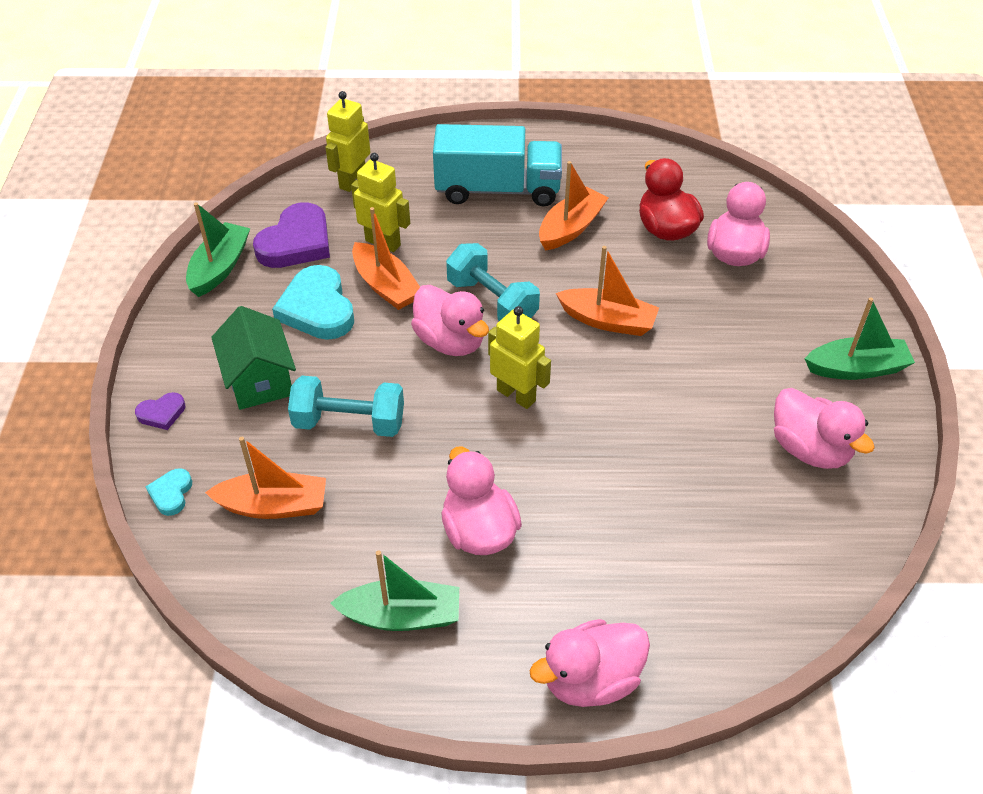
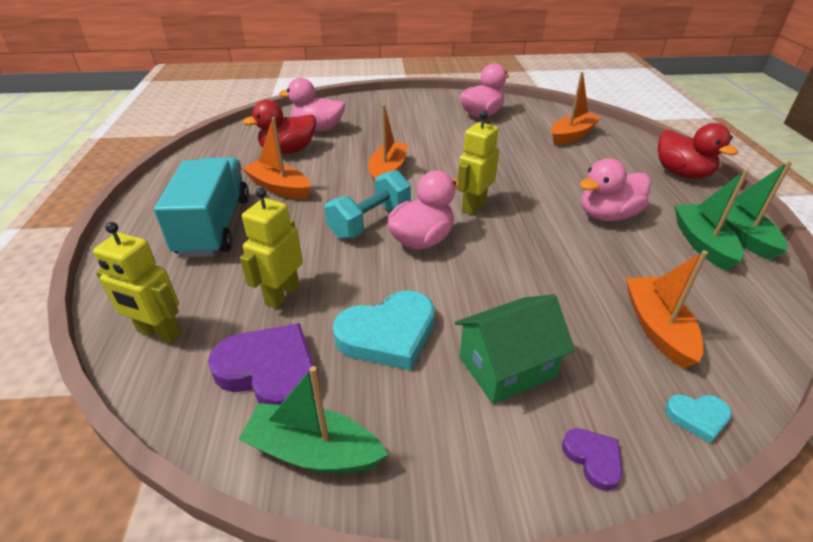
camera: 95 degrees left, 10 degrees down
(349, 422) = (537, 290): turquoise dumbbell -> none
(386, 286) = (351, 286): orange boat -> orange boat (572, 135)
(591, 680) = (681, 173): pink duck -> red duck
(856, 368) = (417, 102): green boat -> green boat (740, 234)

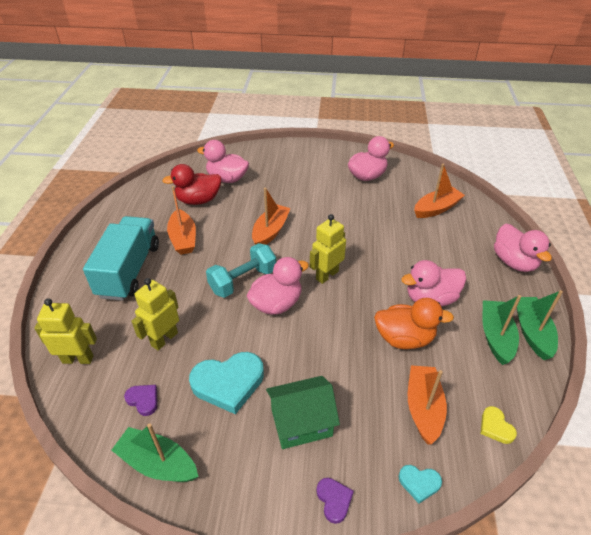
camera: 10 degrees right, 5 degrees up
(159, 333) = (78, 359): yellow robot -> yellow robot turned 150 degrees clockwise
(270, 371) = (143, 400): purple heart -> purple heart, size x0.49
(279, 188) = (183, 238): orange boat -> orange boat turned 150 degrees counterclockwise
(596, 258) = (404, 338): none -> orange duck
(681, 173) = (514, 262): red duck -> pink duck
(756, 336) = (495, 427): none -> yellow heart

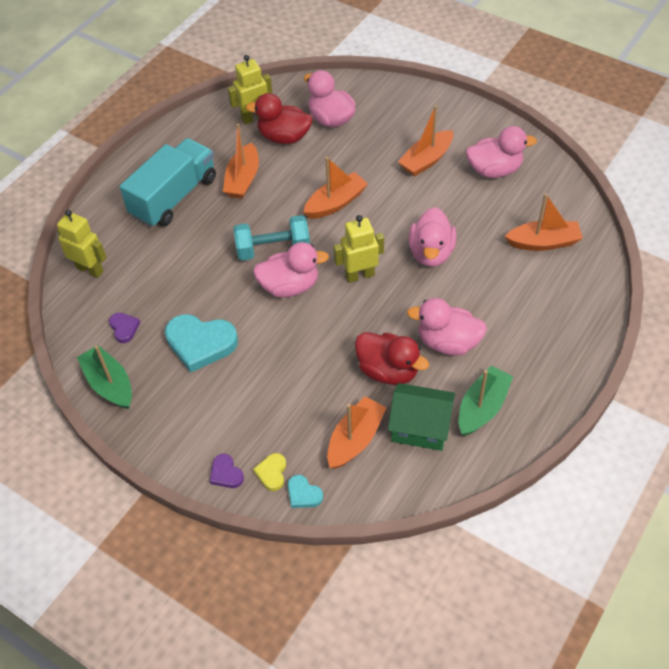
camera: 30 degrees right, 10 degrees up
(164, 339) = (169, 280): yellow robot -> yellow robot (254, 118)
(301, 422) = (240, 403): green house -> green house (420, 427)
(316, 184) = (426, 160): none -> orange boat
(334, 500) = (226, 473): purple heart -> purple heart turned 135 degrees clockwise
(404, 338) = (388, 371): orange duck -> red duck
(495, 427) = (408, 484): yellow heart -> yellow heart (272, 473)
(514, 262) = (577, 340): pink duck -> pink duck (431, 253)
(532, 332) = (525, 419): green boat -> none

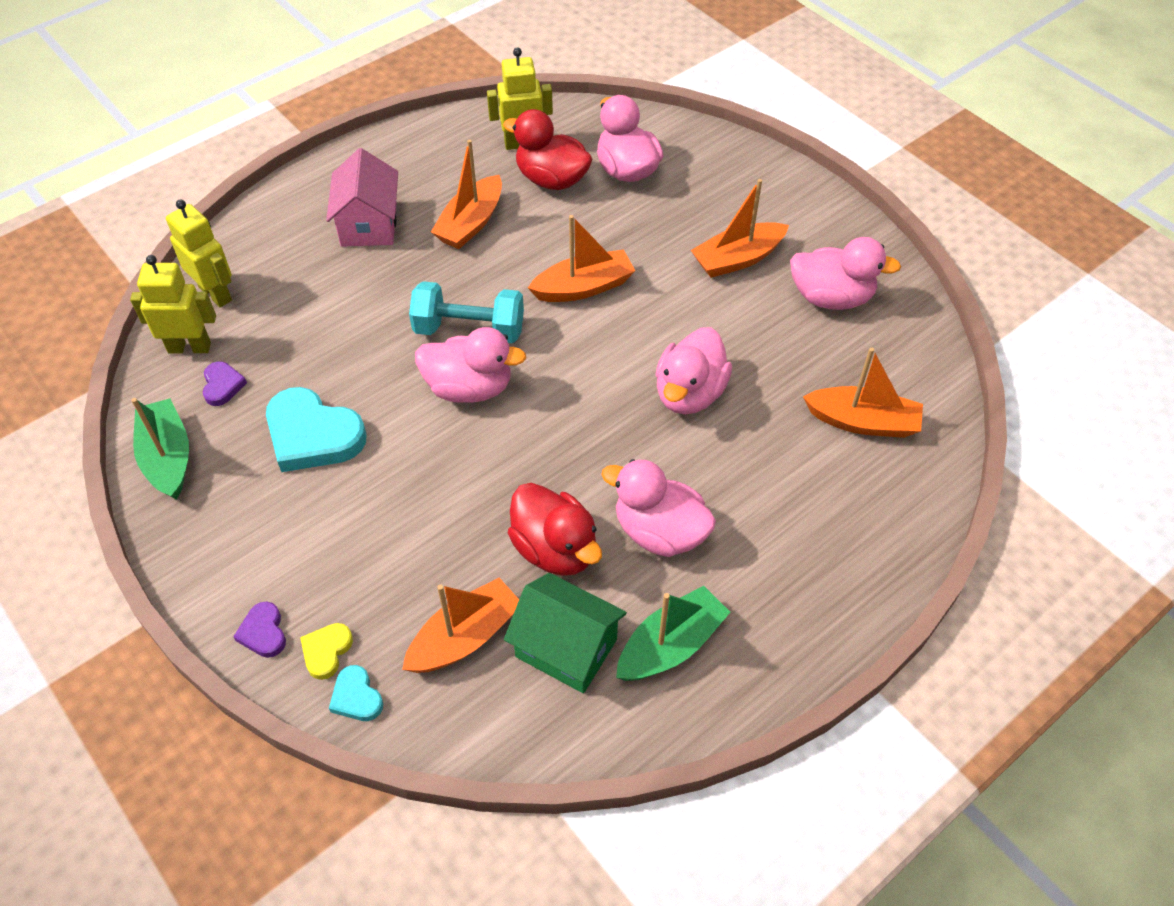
camera: 15 degrees right, 0 degrees up
(174, 197) = (369, 224): turquoise truck -> pink house
(359, 275) = (573, 398): yellow robot -> yellow robot (189, 347)

